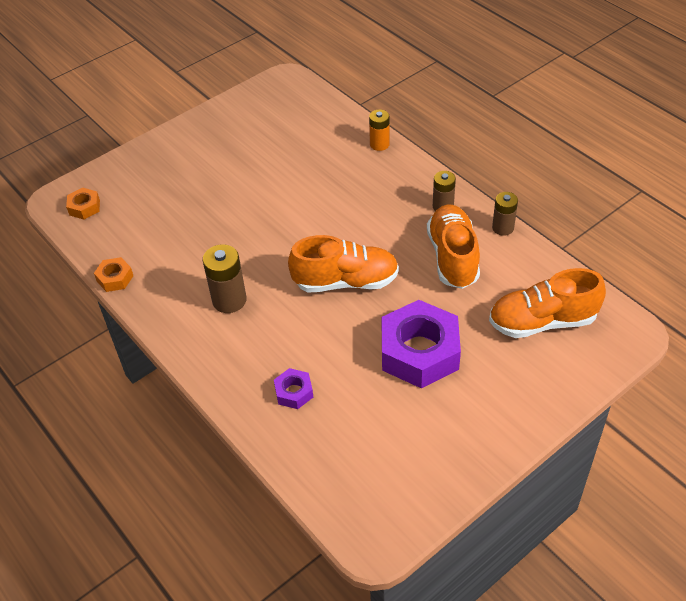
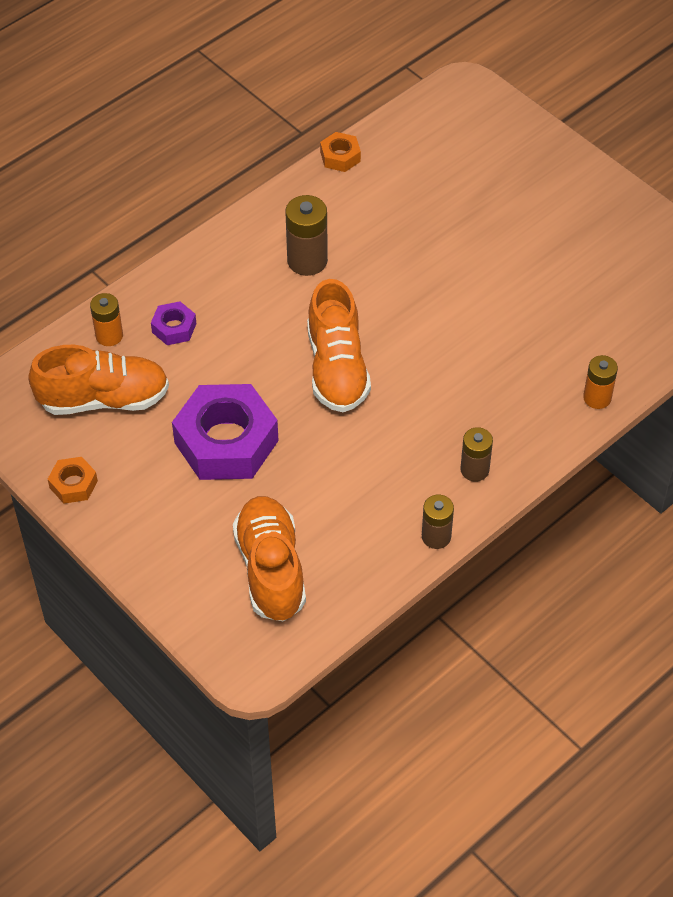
camera: 85 degrees right, 5 degrees up
(84, 207) = (454, 112): orange nut -> orange nut (73, 484)
(298, 442) = (109, 336): none -> orange battery
(453, 257) = (380, 478): orange shoe -> orange shoe (104, 399)

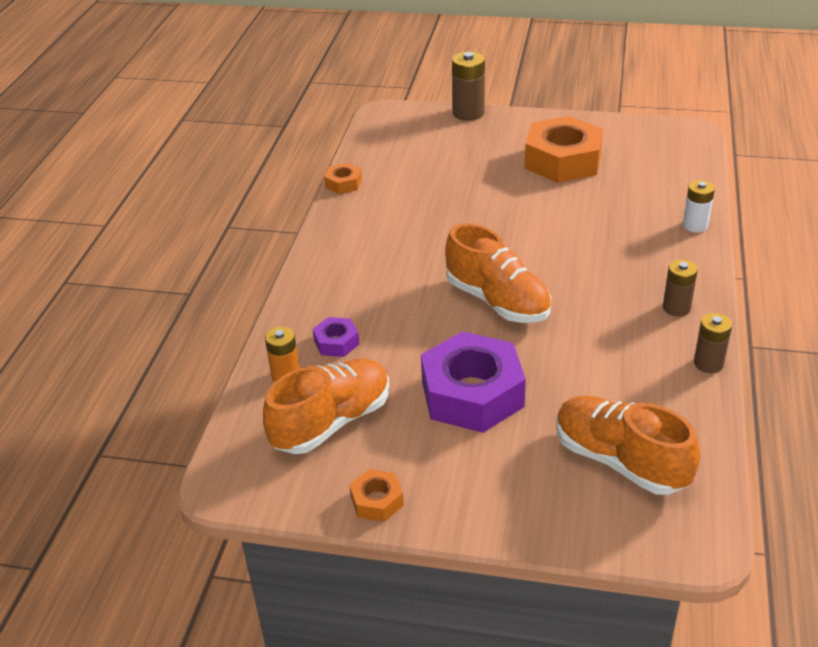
camera: 35 degrees left, 15 degrees down
(307, 260) = (393, 250): brown battery -> brown battery (468, 113)
(565, 248) = (562, 161): none -> orange nut
(597, 398) = (695, 225): orange battery -> white battery

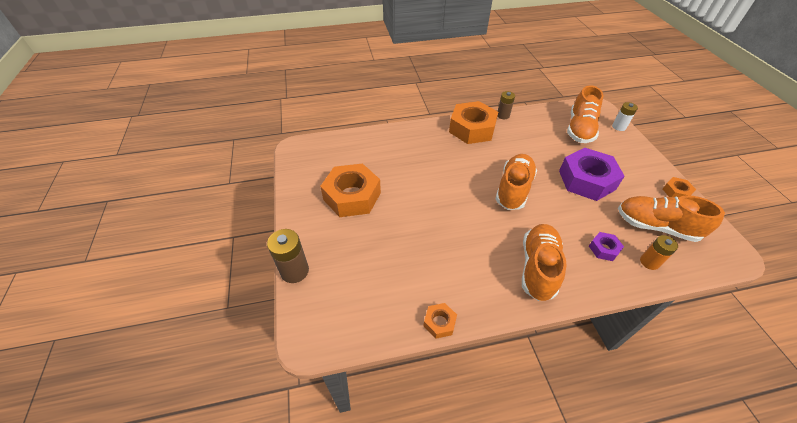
camera: 115 degrees left, 10 degrees up
(353, 271) = (538, 268): none -> orange shoe
(676, 308) = (472, 129): brown battery -> orange nut
(695, 225) = (399, 132): white battery -> white battery (619, 127)

